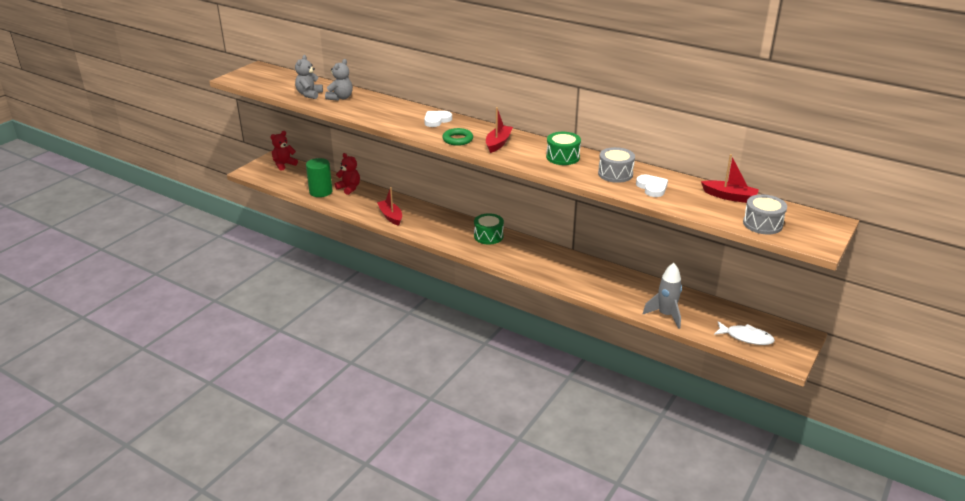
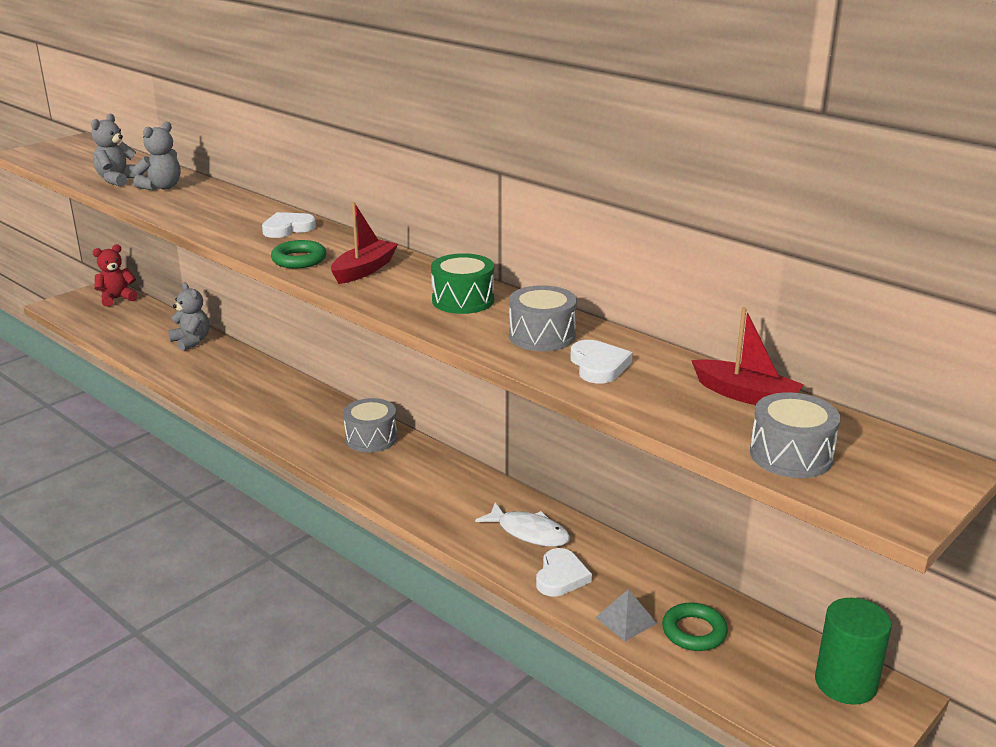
camera: 10 degrees right, 5 degrees down
(321, 192) = (144, 343): green cylinder -> green cylinder (845, 683)
(349, 188) = (191, 341): red teddy bear -> grey teddy bear
(390, 216) = (229, 391): red boat -> none
(488, 236) = (371, 438): green drum -> grey drum
(625, 298) = (561, 576): none -> white heart
(666, 315) = (626, 620): grey rocket -> grey pyramid
(700, 317) = (694, 632): none -> green ring
(746, 337) = (772, 687): white fish -> white fish (529, 532)

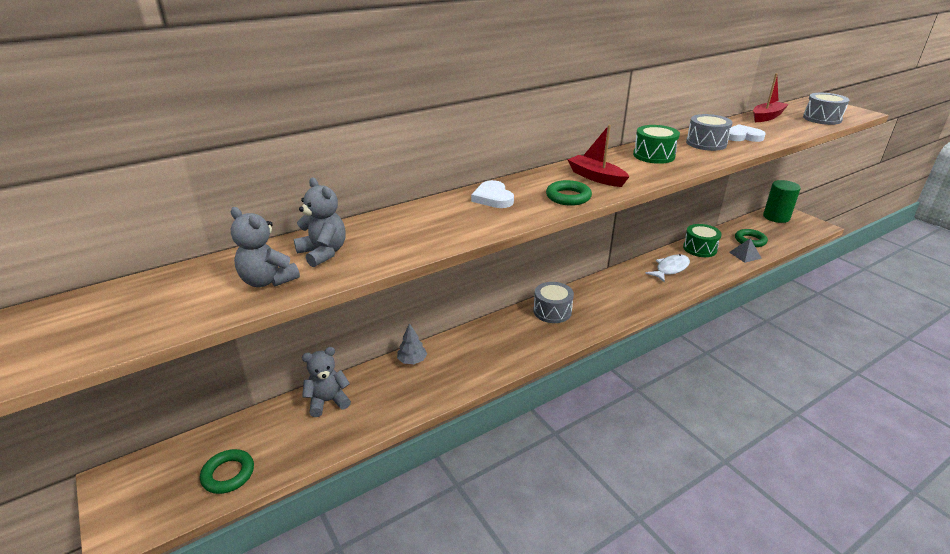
camera: 75 degrees left, 5 degrees up
(106, 323) = (228, 474): none -> green ring
(117, 299) = (157, 467): red teddy bear -> none
(255, 368) = (412, 361): none -> grey tree
(561, 576) = (711, 266): white heart -> none
(620, 565) = (699, 249): none -> green drum

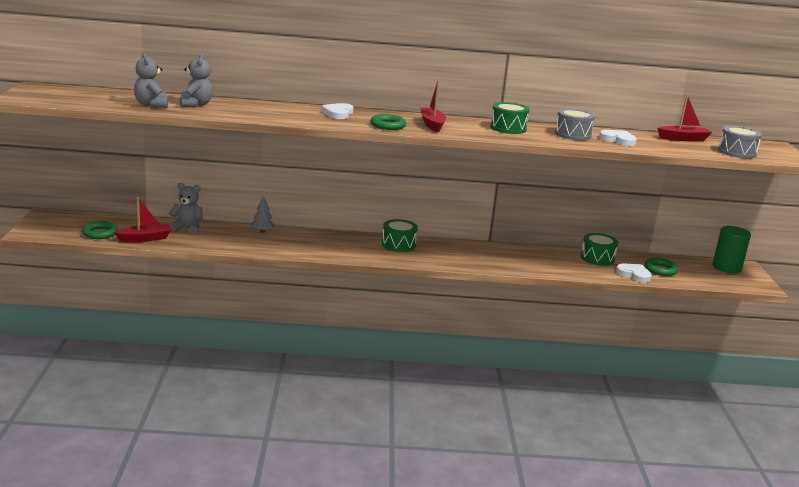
camera: 30 degrees right, 10 degrees down
(297, 450) = (145, 239): none -> red boat
(552, 311) = (398, 245): grey drum -> green drum
(670, 269) = (543, 258): white fish -> none
(745, 255) = (634, 275): grey pyramid -> white heart

